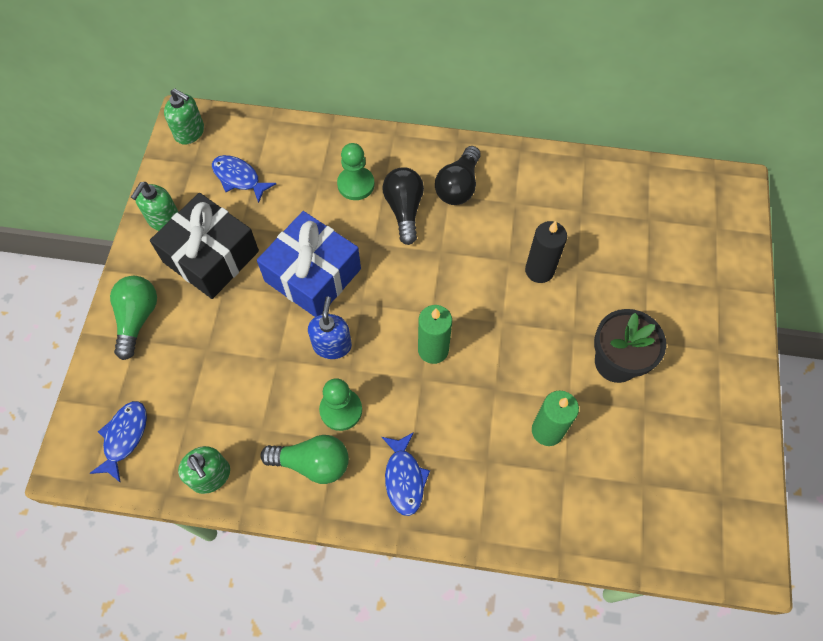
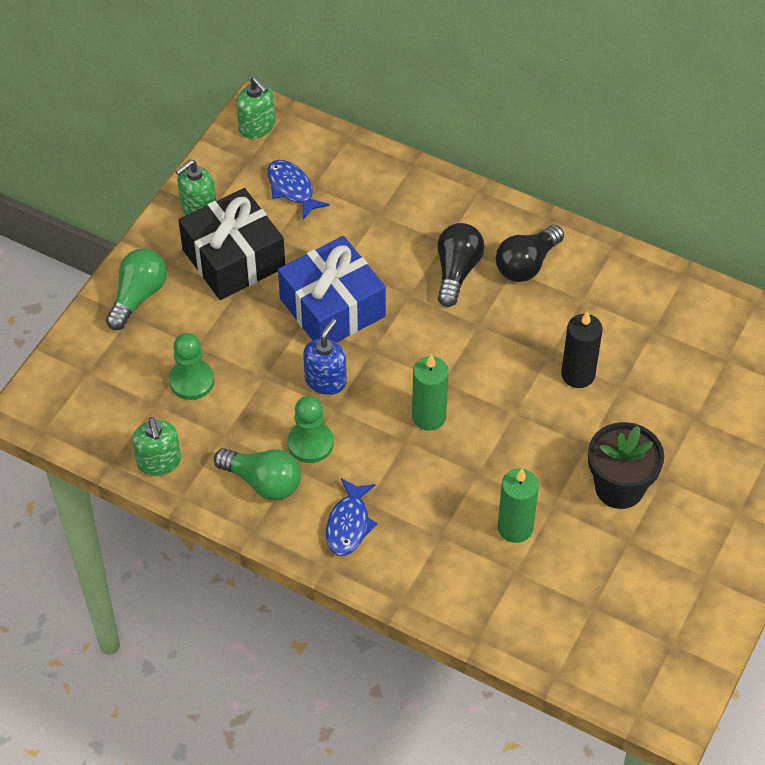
camera: 20 degrees right, 10 degrees down
(124, 437) = (88, 402): blue fish -> none
(356, 184) = (415, 231): green pawn -> green pawn (191, 381)

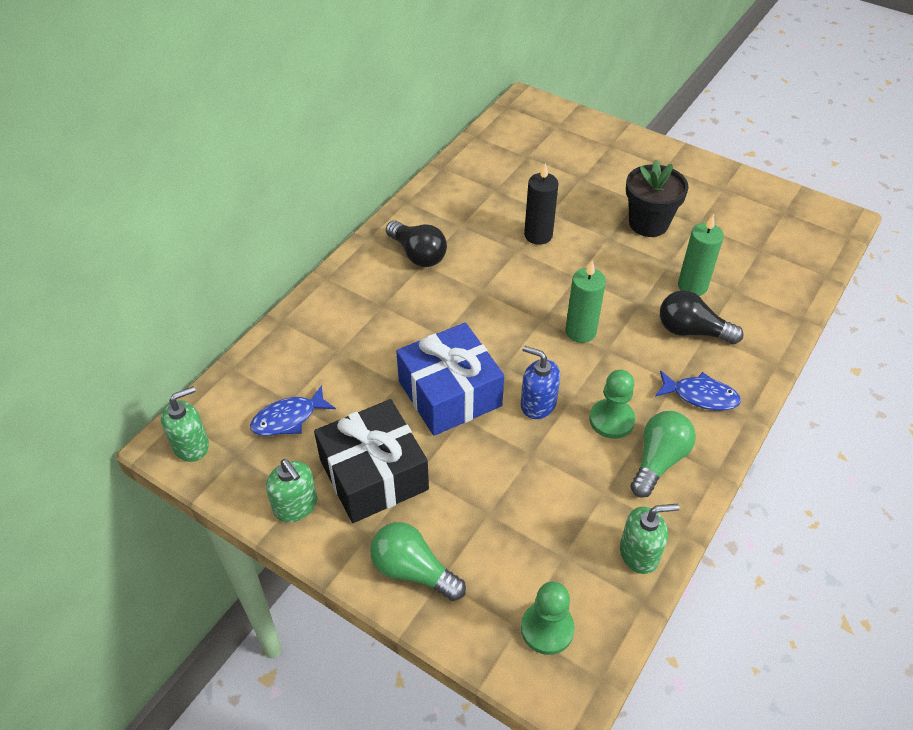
camera: 85 degrees left, 5 degrees down
(191, 381) = (534, 519): green pawn -> green pawn (547, 629)
(457, 271) = (419, 300): black light bulb -> black light bulb (692, 331)

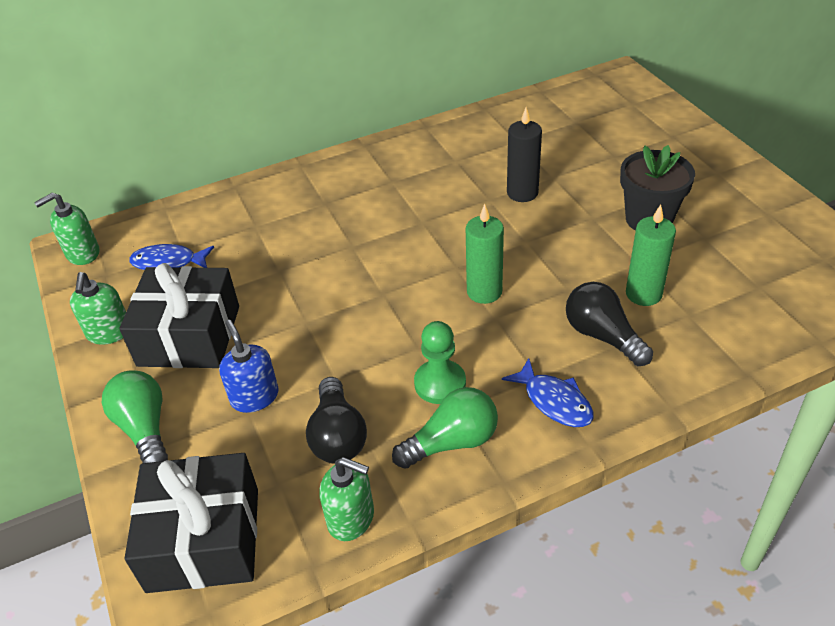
camera: 35 degrees right, 5 degrees down
(191, 445) = (82, 253): green soap dispenser -> green soap dispenser turned 150 degrees clockwise
(418, 254) = (395, 172): black light bulb -> black light bulb (338, 436)
(450, 393) = (313, 297): blue gift -> none
(538, 404) = (383, 338): blue soap dispenser -> blue soap dispenser (254, 397)
(547, 629) = (204, 539): green pawn -> black gift

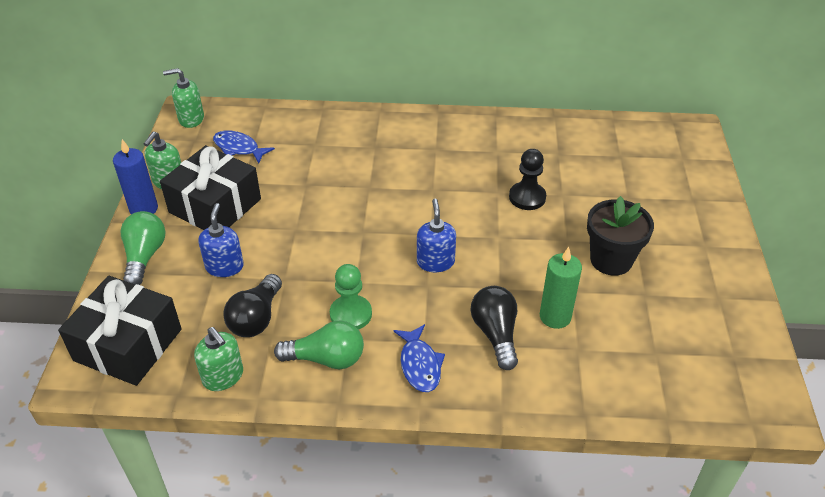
camera: 25 degrees right, 0 degrees up
(100, 375) = (144, 209): none -> blue candle
(484, 292) = (435, 262): green candle -> blue soap dispenser
(522, 193) = (527, 197): black candle -> black pawn

